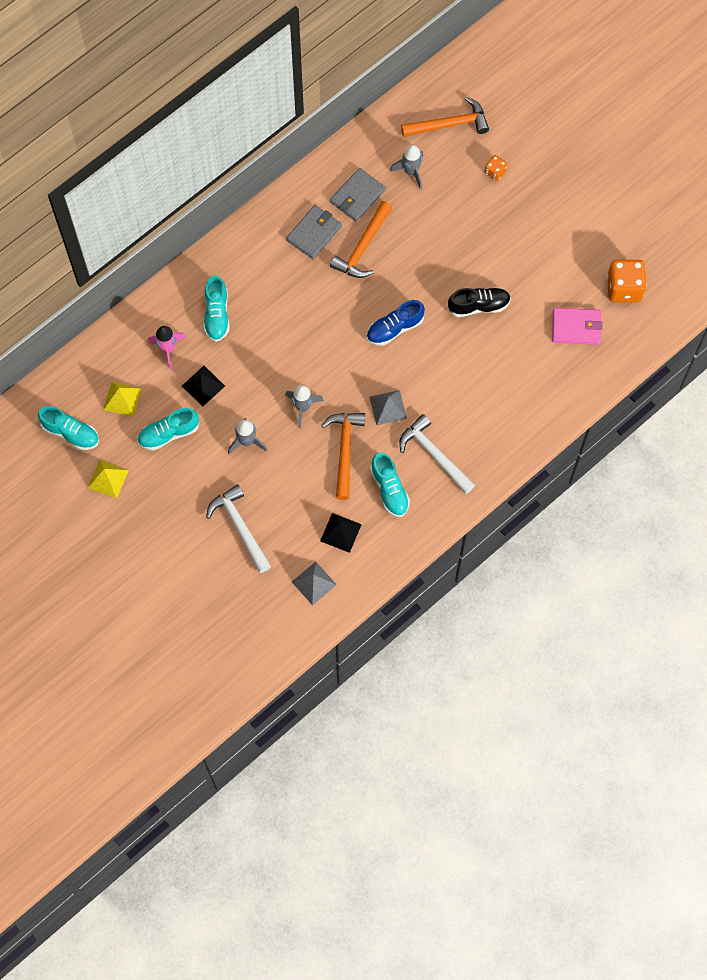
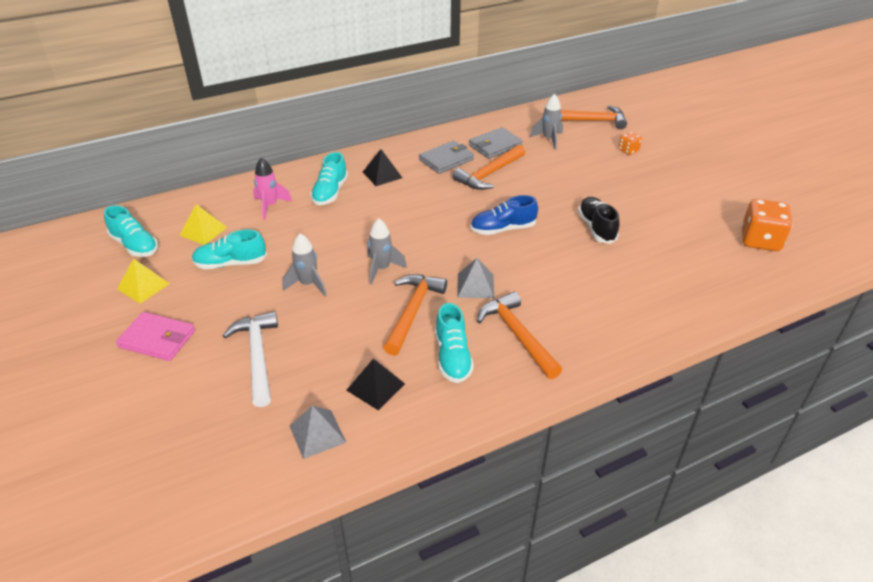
camera: 15 degrees right, 30 degrees down
(203, 386) = (288, 236): black pyramid -> black pyramid (382, 174)
(434, 454) = (517, 335): white hammer -> orange hammer
(478, 306) = (596, 228): black shoe -> black shoe turned 105 degrees counterclockwise
(576, 327) = (704, 260): pink wallet -> pink wallet (157, 339)

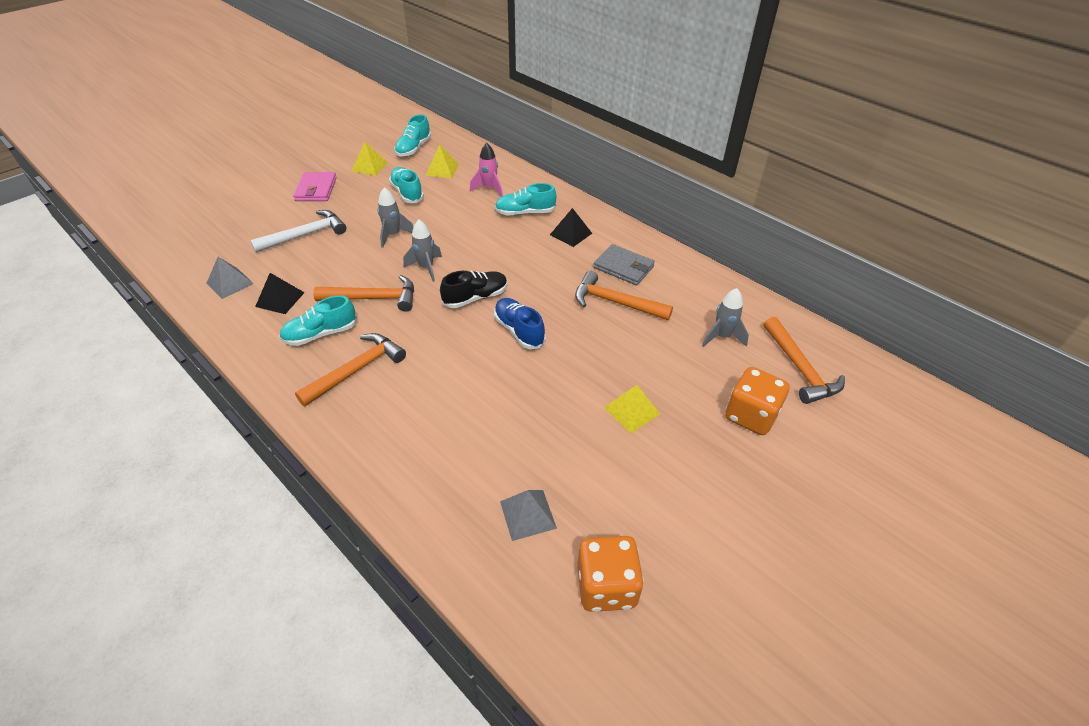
camera: 70 degrees right, 5 degrees up
(475, 285) = (421, 329): grey pyramid -> grey pyramid (528, 514)
(495, 145) = (676, 296): grey wallet -> none
(596, 228) = (555, 405): black shoe -> black shoe (475, 297)
(611, 195) = (632, 410): none -> yellow pyramid
(628, 150) = (750, 415): orange dice -> orange dice, size x1.94

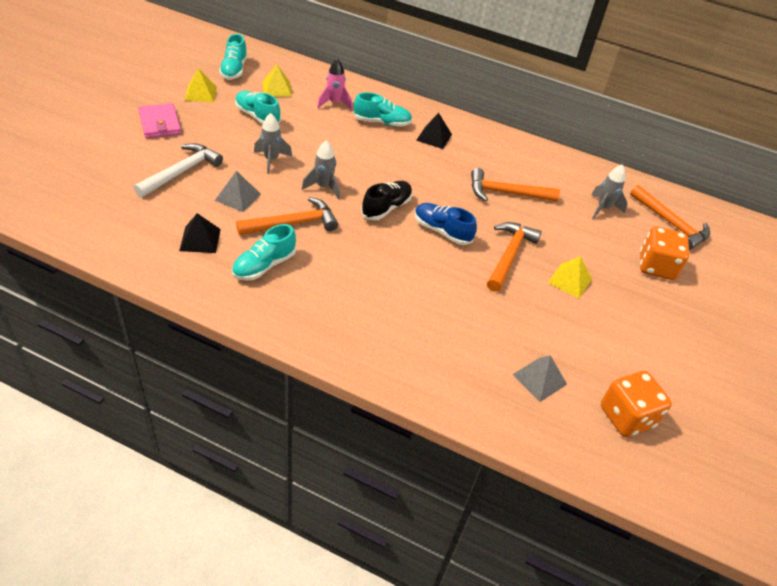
camera: 25 degrees left, 0 degrees up
(230, 283) = (135, 232): grey pyramid -> grey pyramid (238, 197)
(356, 370) = (321, 292): orange hammer -> orange hammer (509, 255)
(525, 212) = (382, 122): turquoise shoe -> turquoise shoe turned 150 degrees counterclockwise
(623, 267) = (495, 161): grey wallet -> none

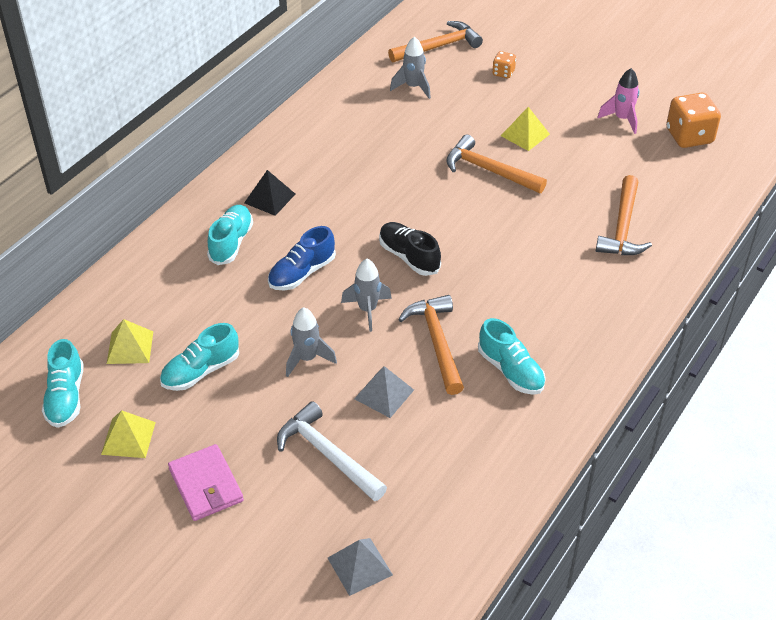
camera: 75 degrees left, 0 degrees up
(160, 123) = (206, 485): pink wallet -> pink wallet turned 75 degrees clockwise
(200, 239) = (466, 431): black pyramid -> none
(234, 70) = (66, 397): turquoise shoe -> turquoise shoe turned 75 degrees clockwise
(334, 103) = (178, 286): pink rocket -> pink rocket (622, 119)
(442, 231) = (450, 216): blue shoe -> blue shoe (302, 273)
(506, 193) = (385, 154): orange hammer -> orange hammer (623, 227)
(539, 379) = (654, 180): grey pyramid -> grey pyramid (360, 566)
(656, 267) = (503, 73): orange dice -> orange dice, size x0.51

